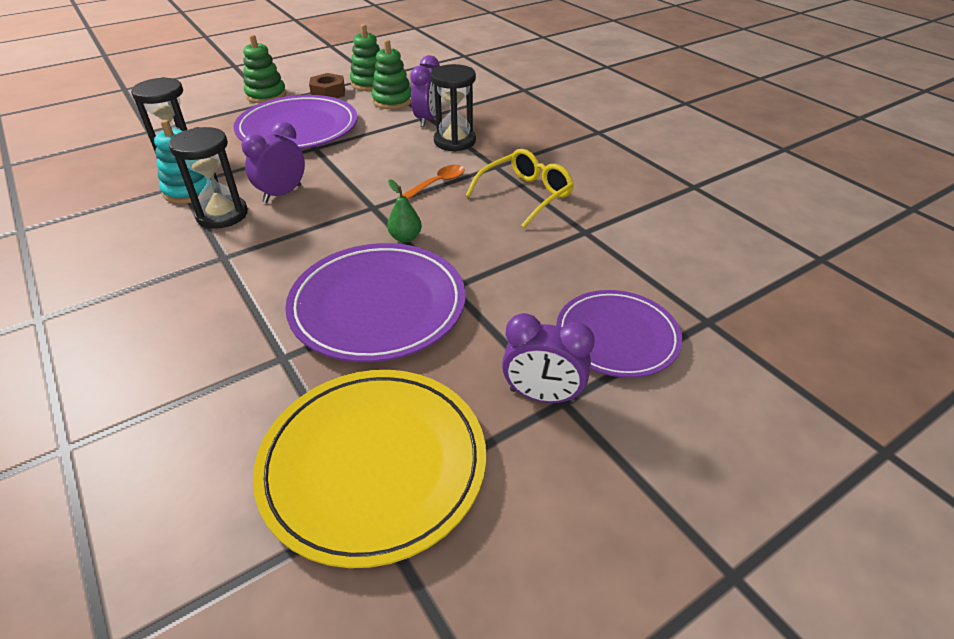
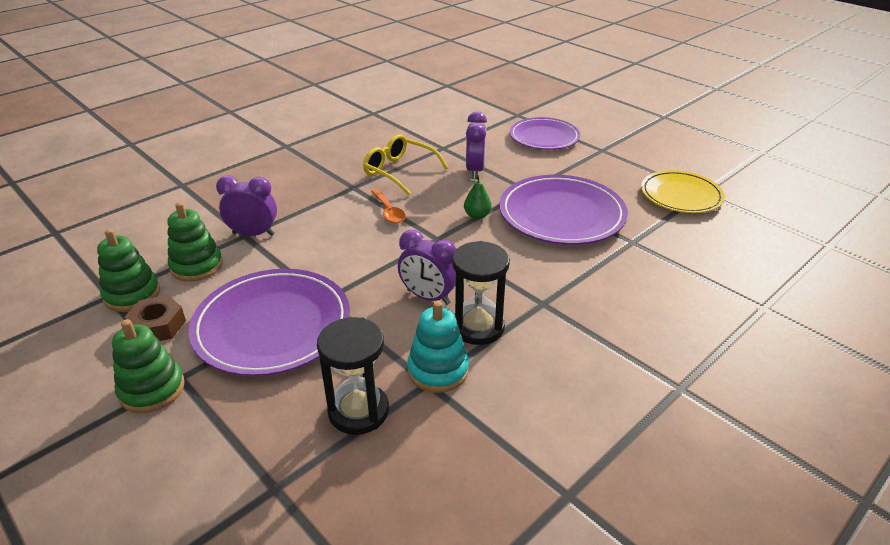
camera: 100 degrees left, 5 degrees down
(373, 465) = (681, 195): yellow plate -> yellow plate, size x0.66
(438, 183) = (389, 211): orange spoon -> orange spoon turned 150 degrees counterclockwise
(454, 141) = (306, 212): black hourglass -> none
(542, 396) = (602, 155): purple clock -> purple clock (475, 170)

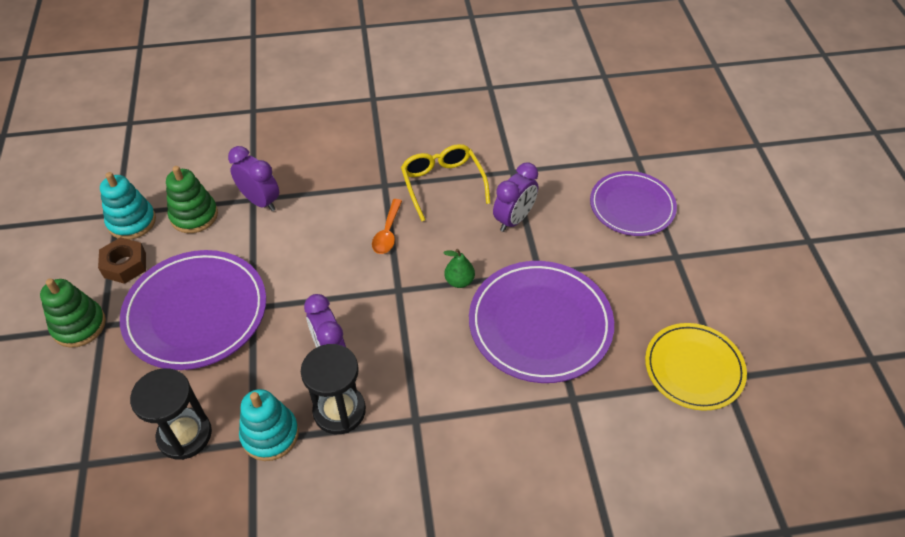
camera: 35 degrees right, 15 degrees up
(132, 294) = (132, 222): green stacking toy -> turquoise stacking toy

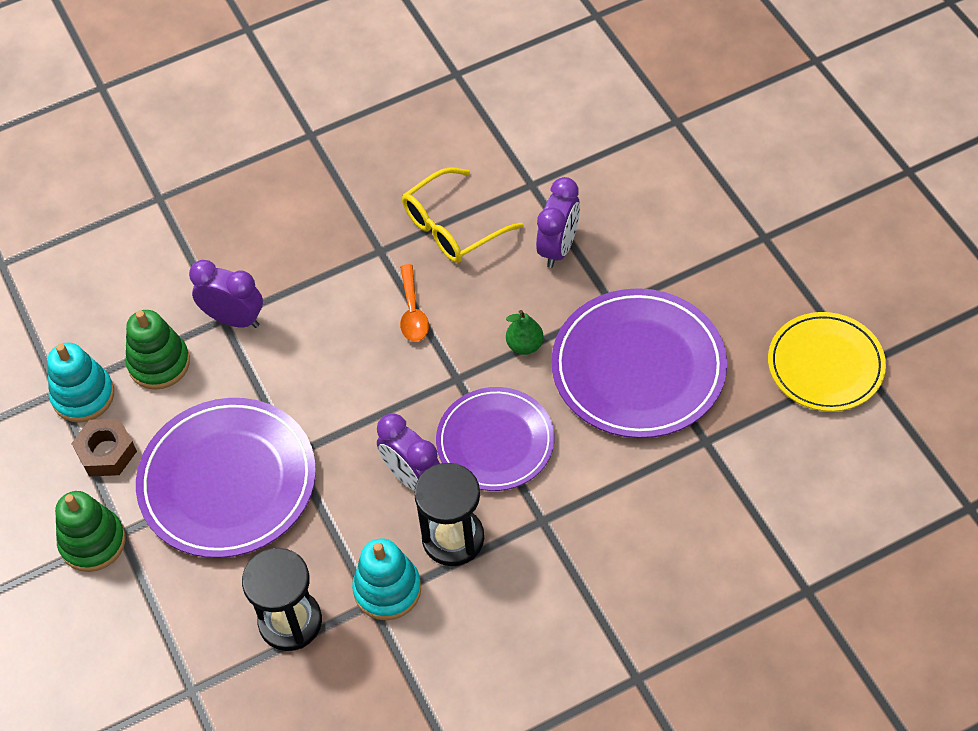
camera: 15 degrees left, 5 degrees up
(442, 184) = (452, 227): yellow glasses -> yellow glasses turned 90 degrees counterclockwise
(632, 206) = (692, 188): purple plate -> purple plate (495, 442)

